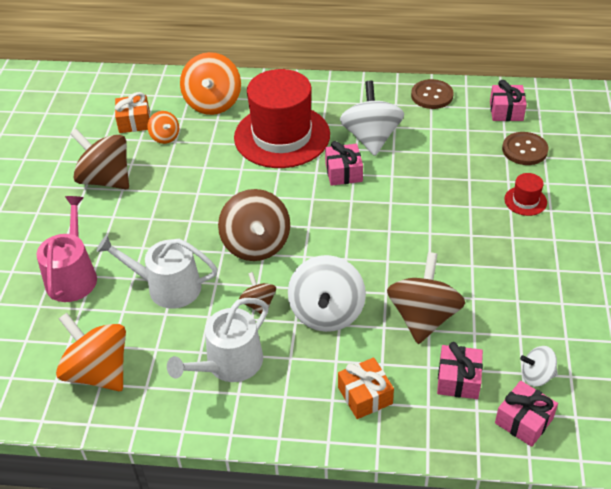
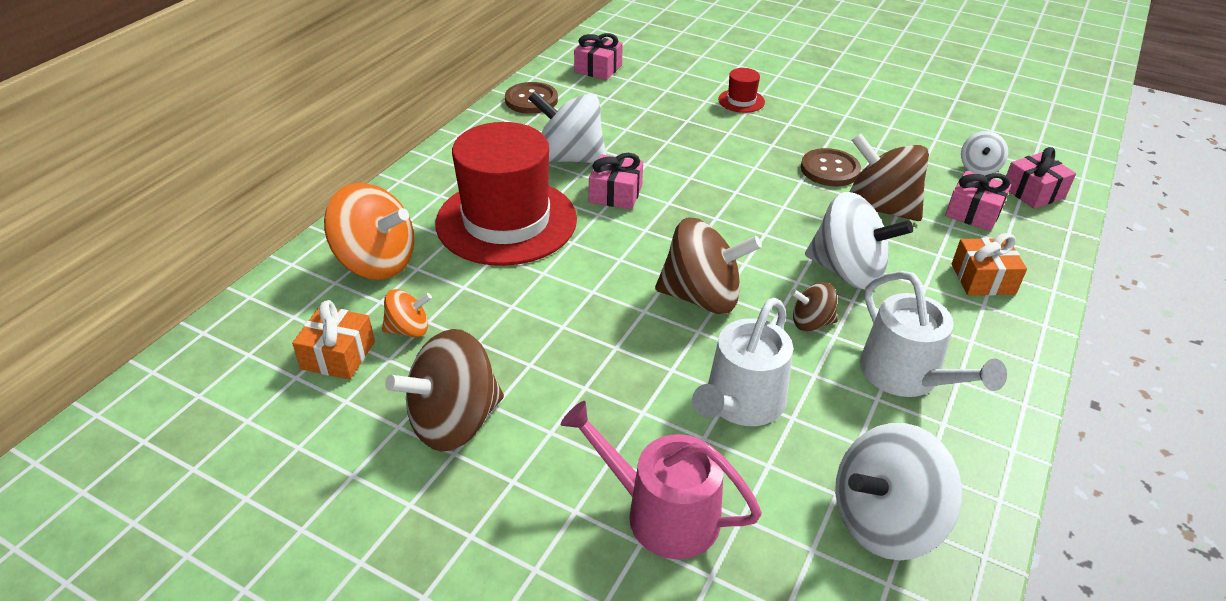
camera: 70 degrees left, 5 degrees down
(98, 372) = (884, 521): orange spinning top -> white spinning top
(524, 150) = (666, 78): brown button -> brown button (830, 169)

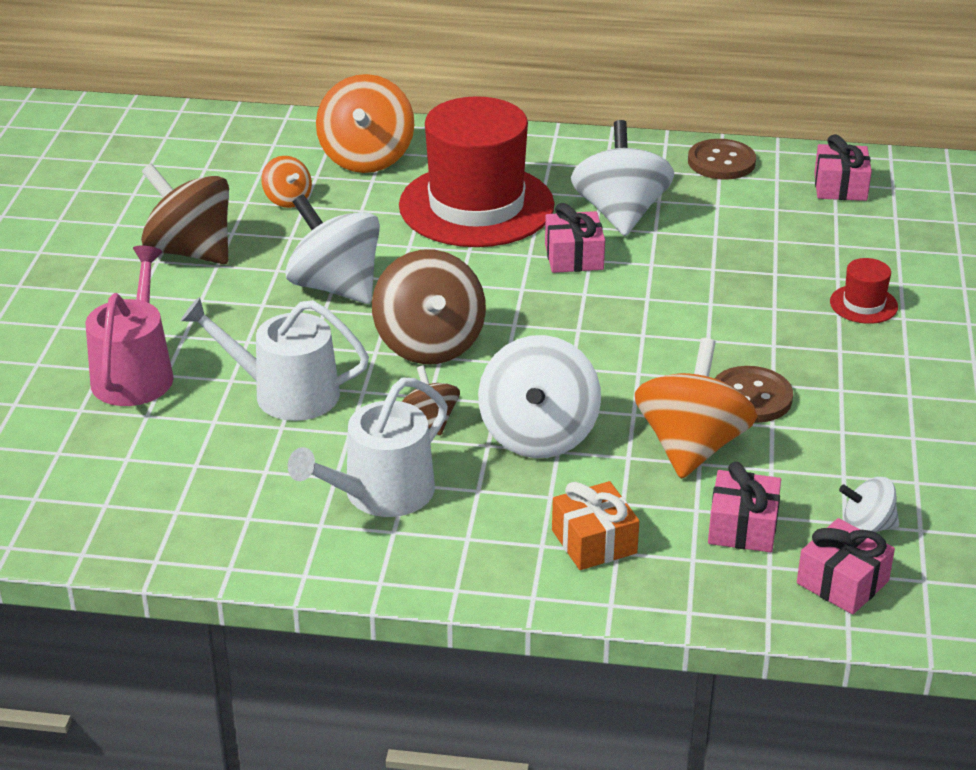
camera: 70 degrees right, 5 degrees down
(338, 355) = (238, 178): orange gift -> none
(880, 208) = (691, 447): brown spinning top -> orange spinning top
(884, 521) = (173, 496): white spinning top -> white spinning top (335, 287)

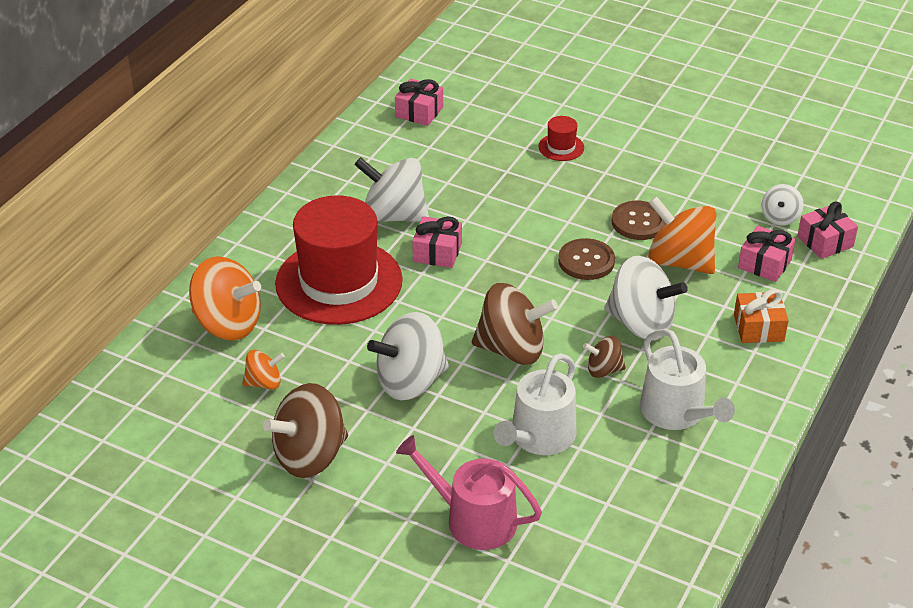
camera: 70 degrees left, 5 degrees up
(721, 162) = (354, 151): brown button -> brown button (586, 261)

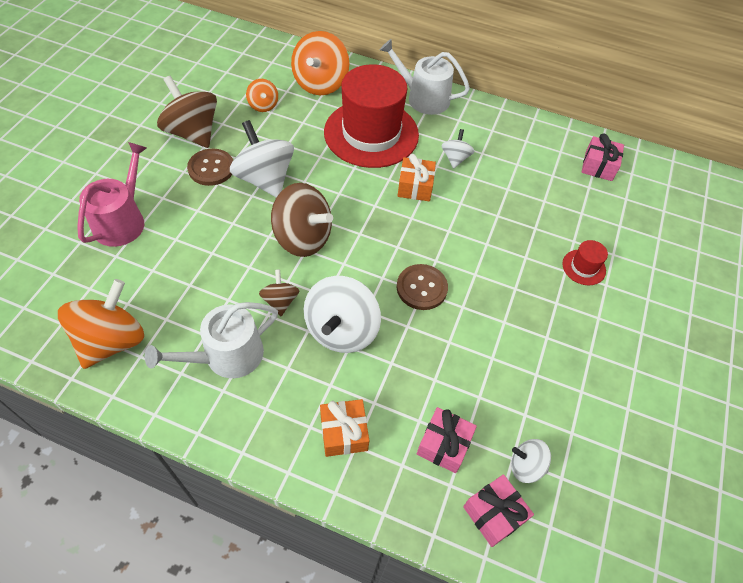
camera: 80 degrees right, 15 degrees up
(393, 215) = (455, 158): white spinning top -> white spinning top, size x0.52
(437, 252) = (415, 187): pink gift -> orange gift
(512, 349) = (303, 238): brown spinning top -> brown spinning top turned 60 degrees counterclockwise
(539, 437) = (203, 258): white watering can -> white watering can (423, 98)
(638, 222) = (486, 330): brown button -> brown button (211, 168)
(679, 261) = (434, 364): orange spinning top -> orange spinning top (112, 341)

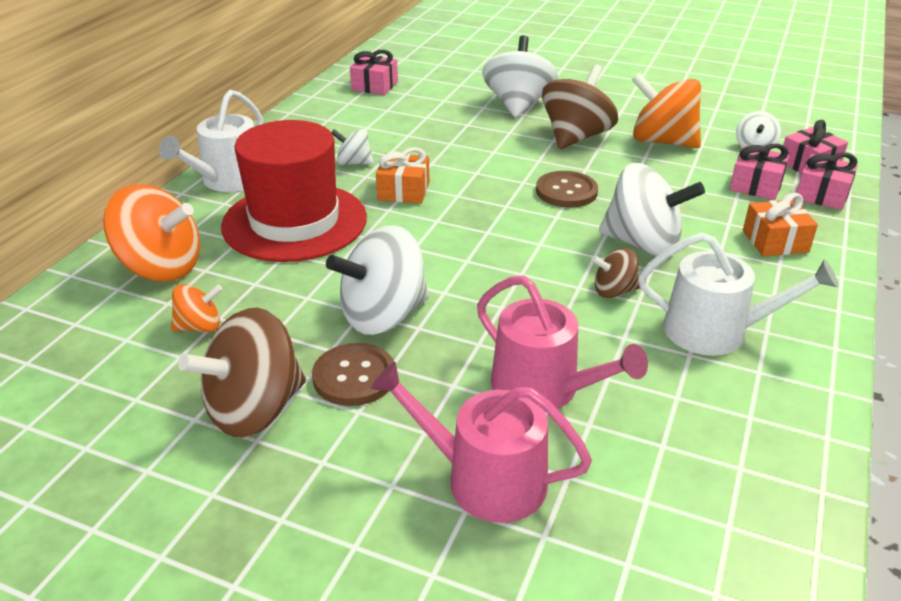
camera: 85 degrees left, 20 degrees down
(112, 341) = (737, 452): orange spinning top -> orange spinning top (662, 141)
(186, 251) = (543, 388): none -> pink watering can
(227, 356) = (715, 331): white watering can -> white watering can turned 45 degrees counterclockwise
(303, 238) = (501, 276): brown spinning top -> brown spinning top (576, 137)
(430, 505) = (822, 195): none -> pink gift
(583, 267) = (518, 105): red hat -> white spinning top

